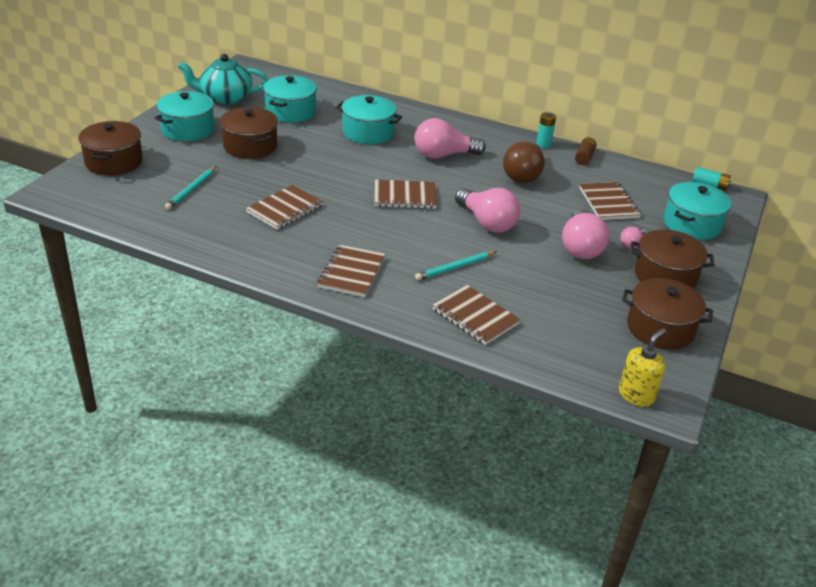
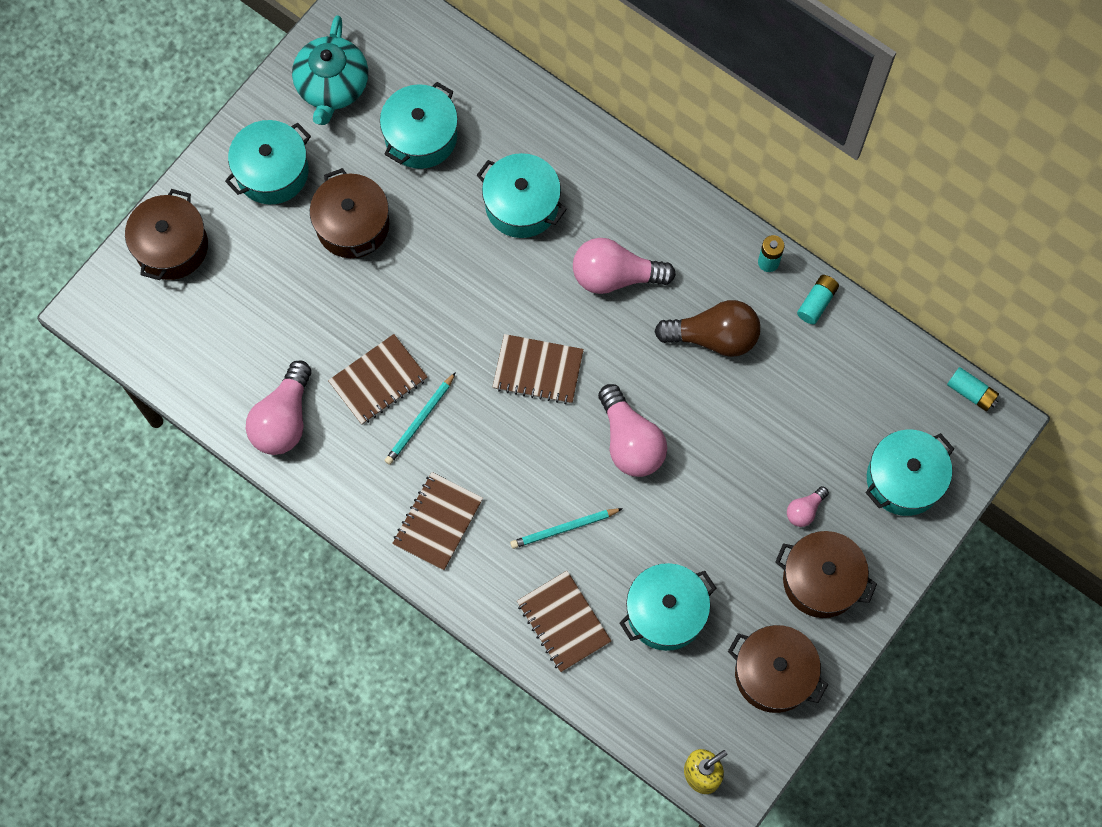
camera: 15 degrees right, 35 degrees up
(191, 189) = (266, 323): turquoise pencil -> turquoise pencil (420, 420)
(225, 97) = (332, 86): turquoise teapot -> turquoise teapot turned 90 degrees counterclockwise
(523, 175) = (714, 337): brown light bulb -> brown light bulb turned 120 degrees counterclockwise
(556, 303) = (666, 612): none -> turquoise pot
(580, 247) = (735, 509): pink light bulb -> pink light bulb (283, 419)
(584, 157) = (817, 302): brown battery -> turquoise battery
(608, 203) = (809, 418): brown notebook -> none

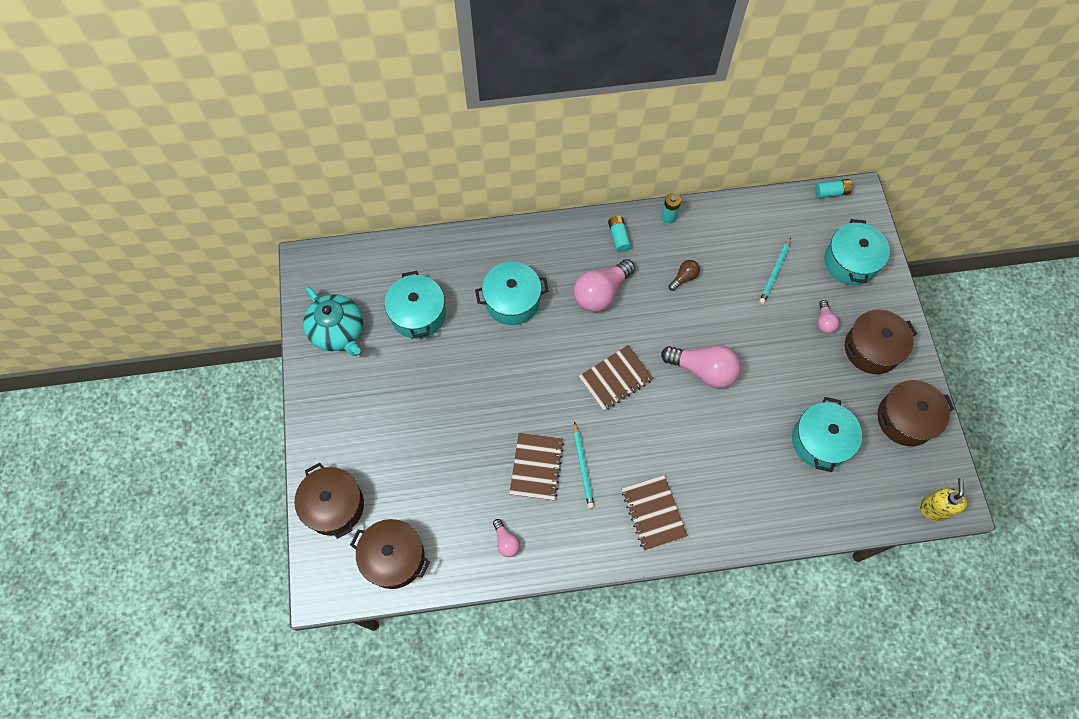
camera: 45 degrees left, 5 degrees down
(272, 172) = (352, 408): turquoise pot -> none
(283, 419) = (506, 541): pink light bulb -> pink light bulb, size x0.50
(352, 225) = (430, 395): brown pot -> brown pot (394, 557)
(563, 622) = (777, 500): brown notebook -> none
(564, 528) = (721, 449): turquoise pencil -> turquoise pencil (774, 272)
(714, 337) = (684, 278): brown light bulb -> brown light bulb, size x0.50
(817, 302) = (713, 215): turquoise battery -> turquoise battery (618, 237)

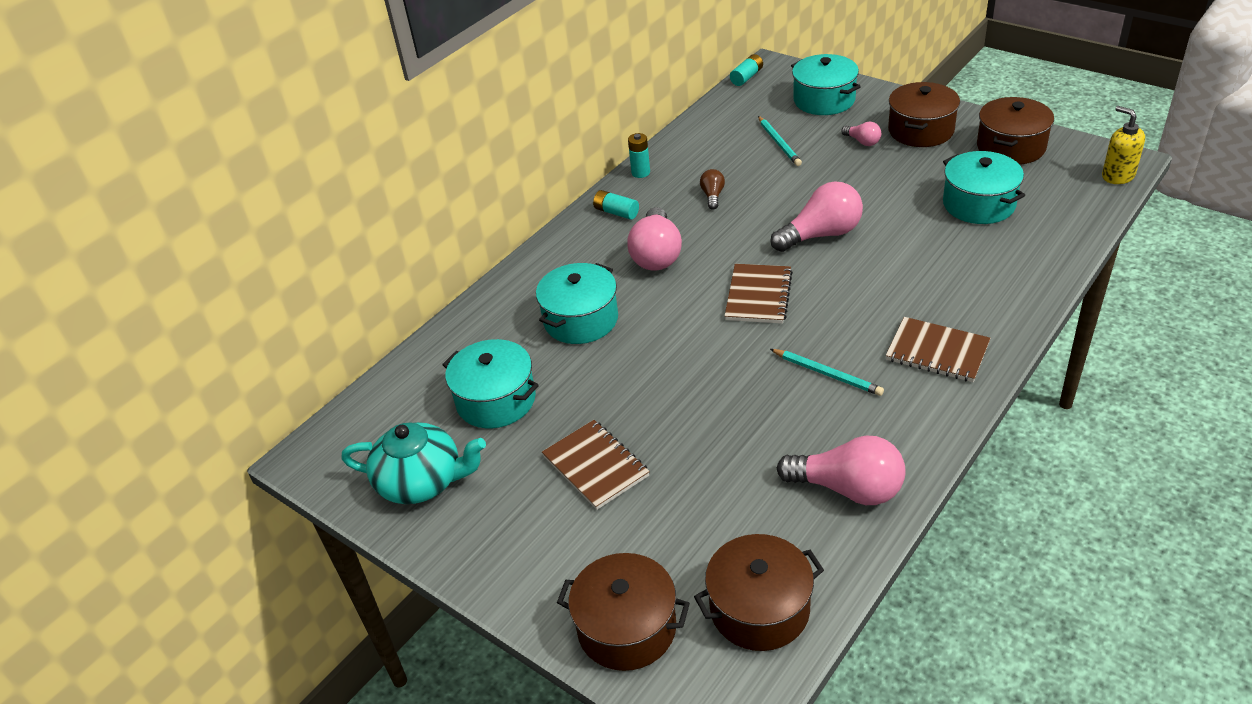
camera: 40 degrees left, 25 degrees down
(506, 541) = (848, 488): pink light bulb -> pink light bulb, size x2.01
(536, 467) = (787, 410): brown notebook -> brown notebook (595, 466)

